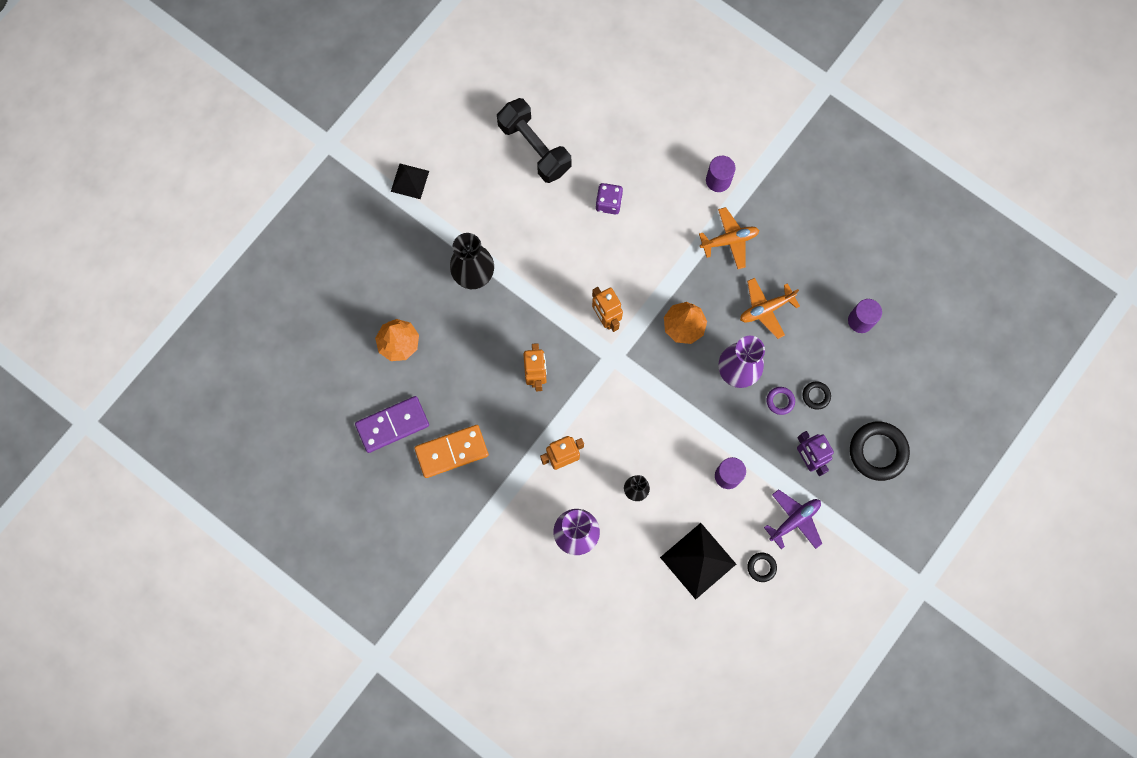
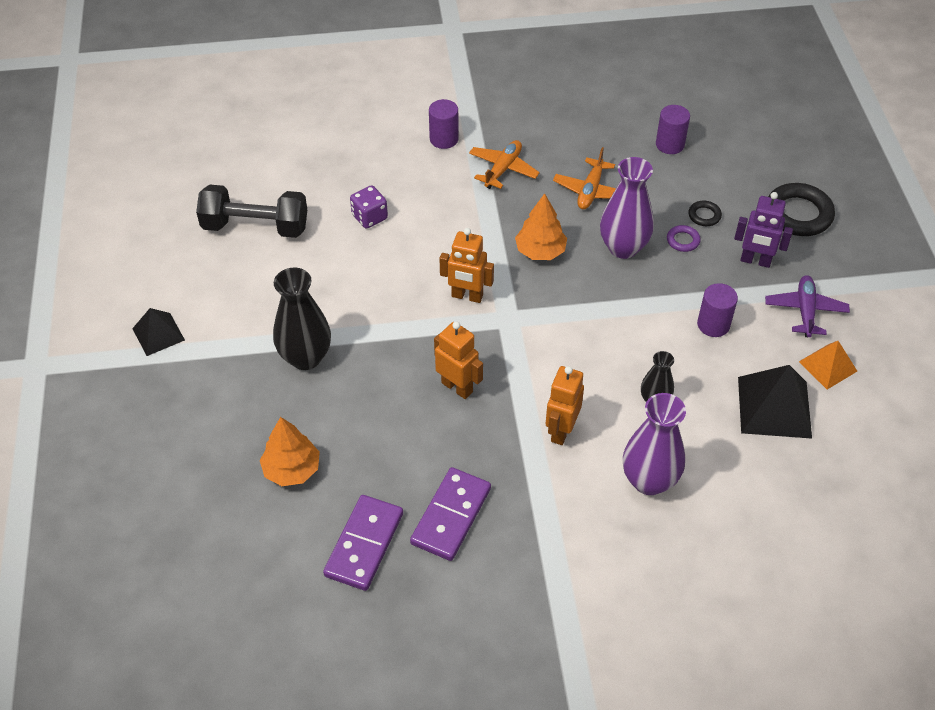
camera: 45 degrees left, 25 degrees down
(452, 452) = (451, 516): orange domino -> purple domino
(761, 567) = (828, 366): black ring -> orange pyramid

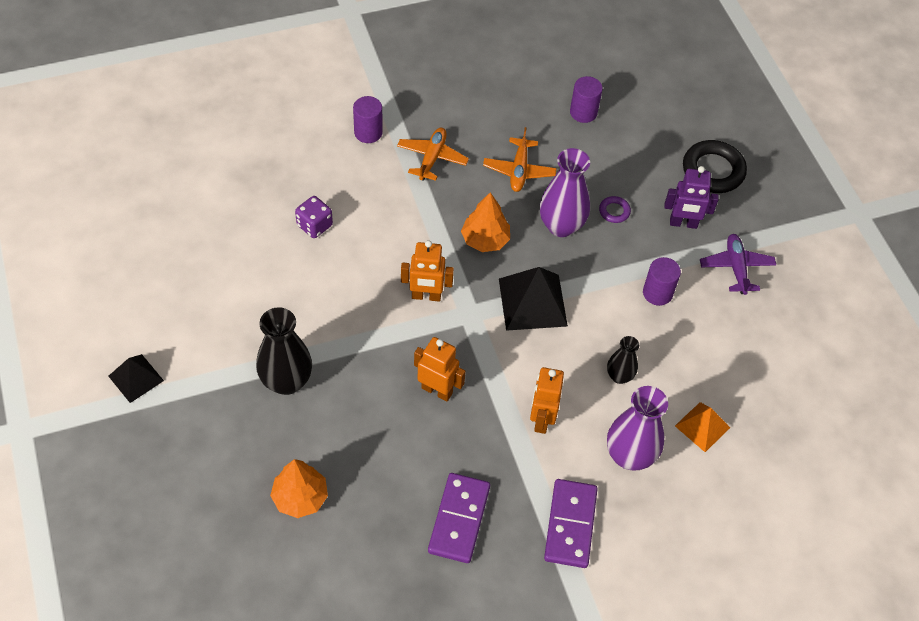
camera: 15 degrees left, 5 degrees up
(255, 227) = (204, 250): black dumbbell -> none
(364, 544) = (385, 560): purple domino -> purple domino (570, 525)
(704, 215) = (629, 183): black ring -> none
(774, 407) = (725, 367): black pyramid -> black pyramid (532, 302)
(828, 366) = (765, 320): orange pyramid -> orange pyramid (702, 426)

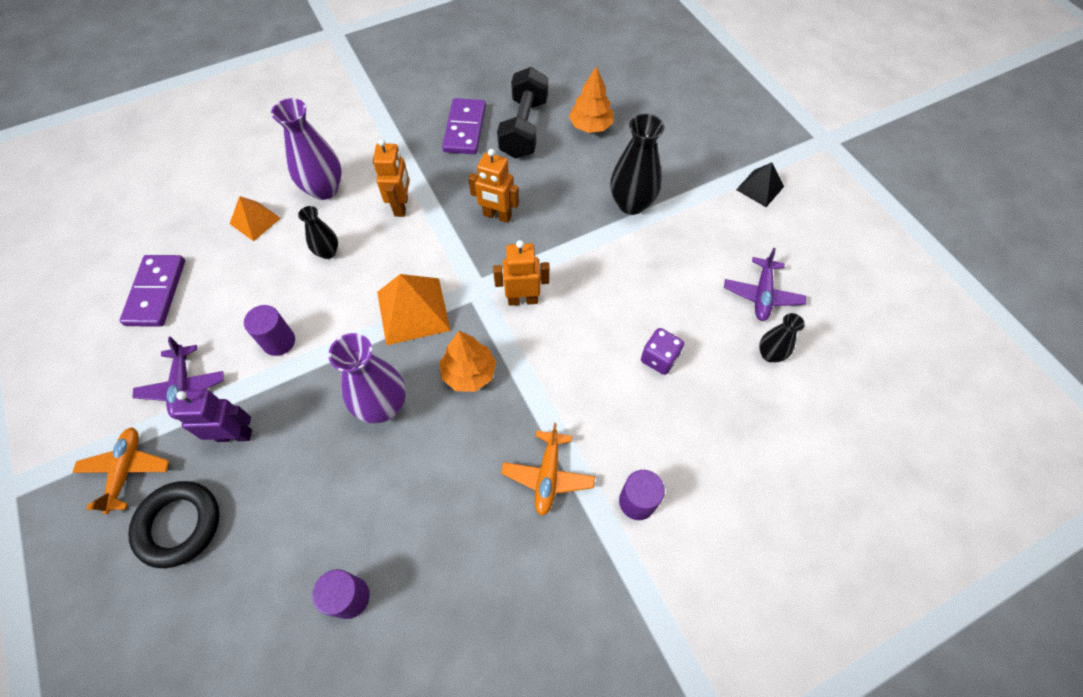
camera: 175 degrees right, 5 degrees up
(195, 264) = (762, 295): none -> purple plane
(215, 213) = (770, 354): none -> black vase
(384, 508) = (524, 128): none -> black dumbbell
(519, 170) = (436, 477): orange plane -> orange plane (126, 471)
(532, 302) = (413, 310): black pyramid -> orange pyramid
(570, 525) = (377, 137): purple domino -> purple domino (156, 292)
(614, 211) = (318, 437): purple ring -> none

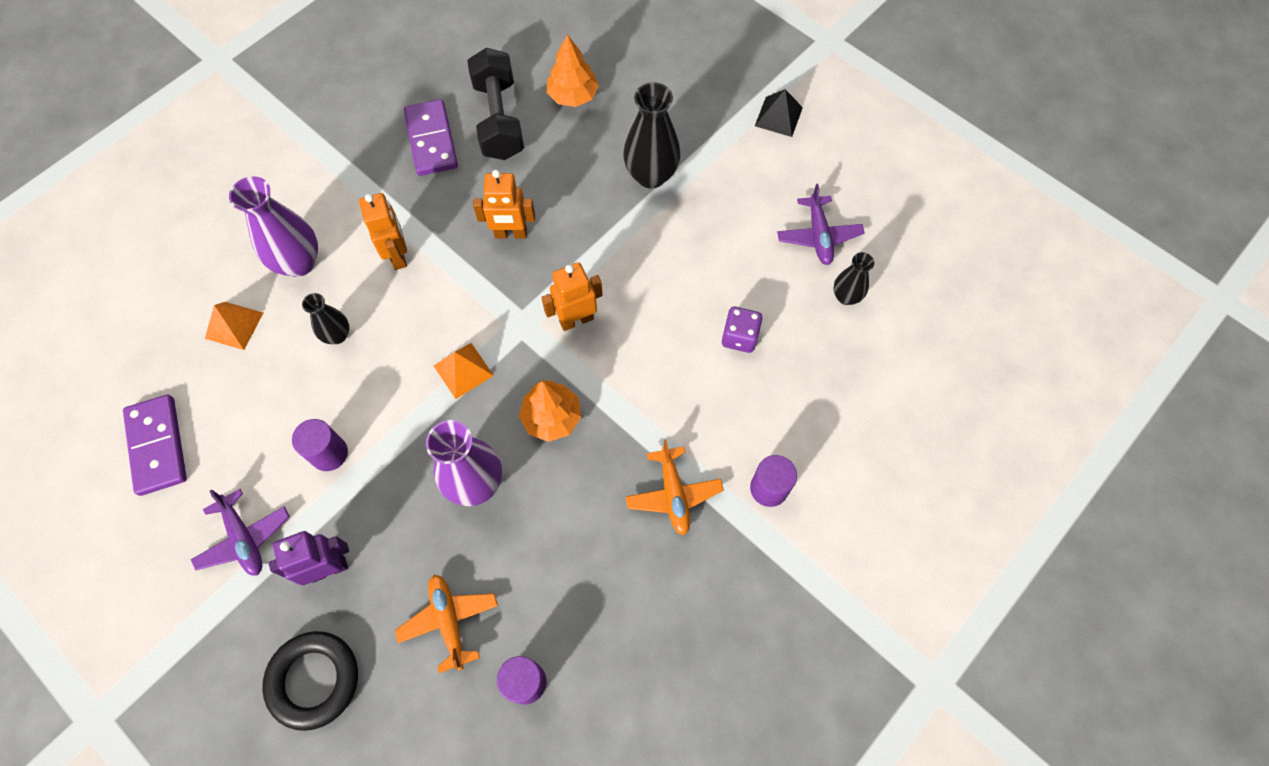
camera: 20 degrees left, 5 degrees up
(126, 471) = (226, 648): orange plane -> orange plane (449, 621)
(413, 310) = (463, 370): orange pyramid -> orange pyramid, size x0.61

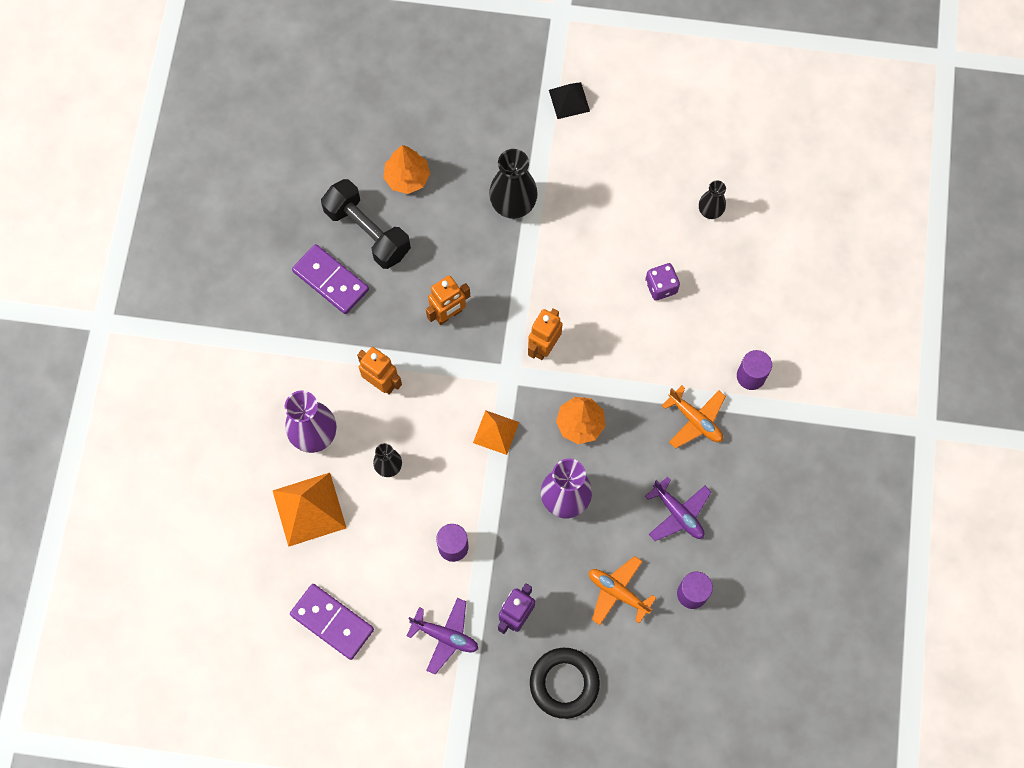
camera: 35 degrees left, 5 degrees up
(234, 325) = (309, 509): orange pyramid -> orange pyramid, size x1.63
(818, 236) = (661, 178): purple plane -> purple plane (678, 513)

